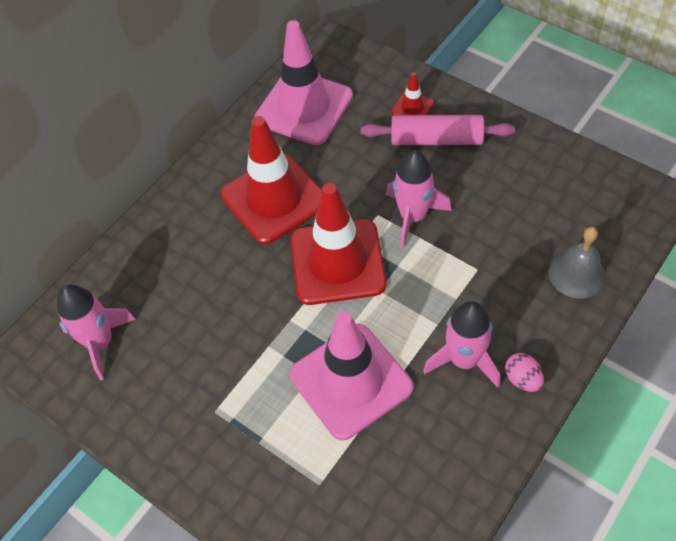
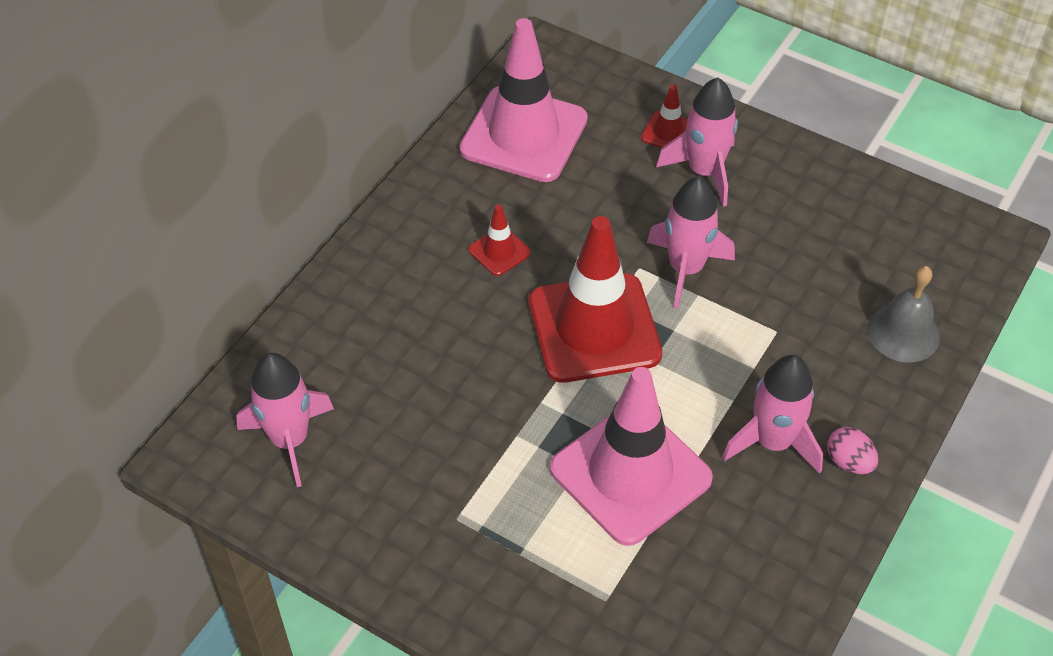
camera: 10 degrees left, 5 degrees down
(274, 199) = (499, 251): red traffic cone -> red traffic cone, size x0.43
(436, 139) = (704, 171): pink rolling pin -> pink rocket

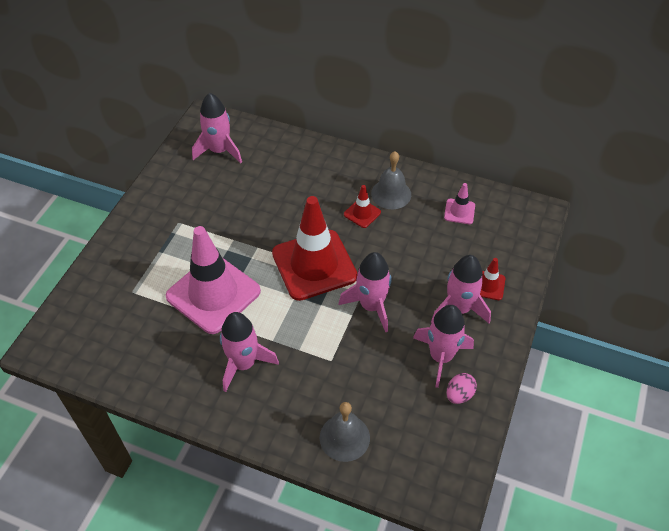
camera: 80 degrees right, 0 degrees up
(466, 208) = (391, 194): none -> grey bell
(524, 134) = (459, 211): pink traffic cone -> pink traffic cone, size x0.43
(782, 206) = (441, 357): none -> pink rocket
(849, 462) = (233, 407): pink egg -> pink egg (459, 395)

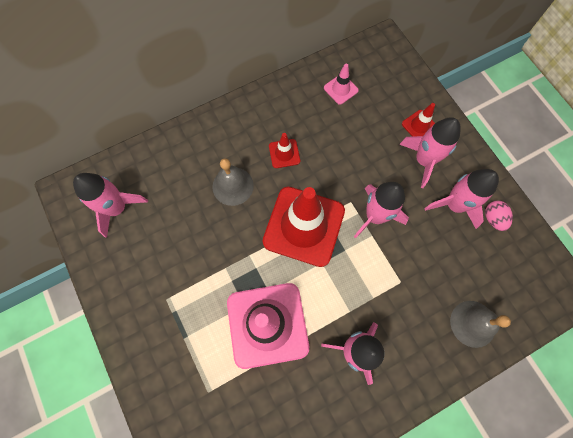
camera: 50 degrees left, 20 degrees up
(391, 194) = (283, 119): grey bell -> grey bell (233, 186)

